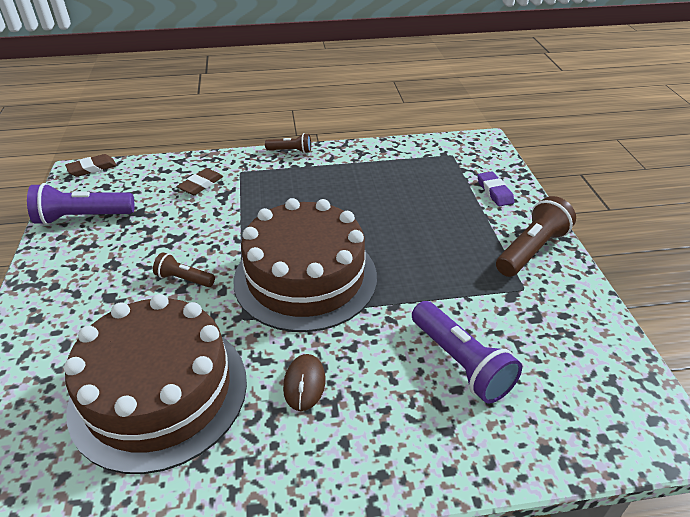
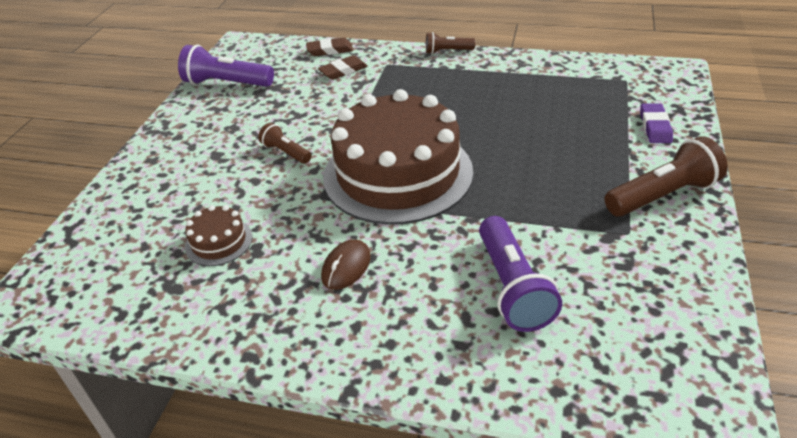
camera: 25 degrees right, 0 degrees up
(92, 168) = (254, 42): brown eraser -> brown eraser (330, 50)
(159, 392) = (219, 242): brown cake -> brown cake, size x0.41
(290, 151) = (447, 51): brown flashlight -> brown flashlight turned 150 degrees clockwise

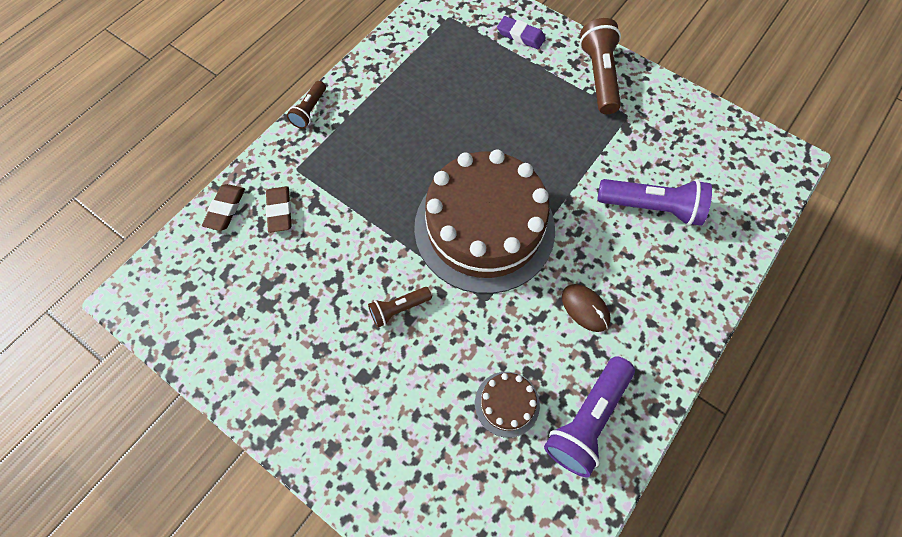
camera: 70 degrees left, 25 degrees up
(227, 83) = (220, 334): purple flashlight -> purple flashlight (587, 420)

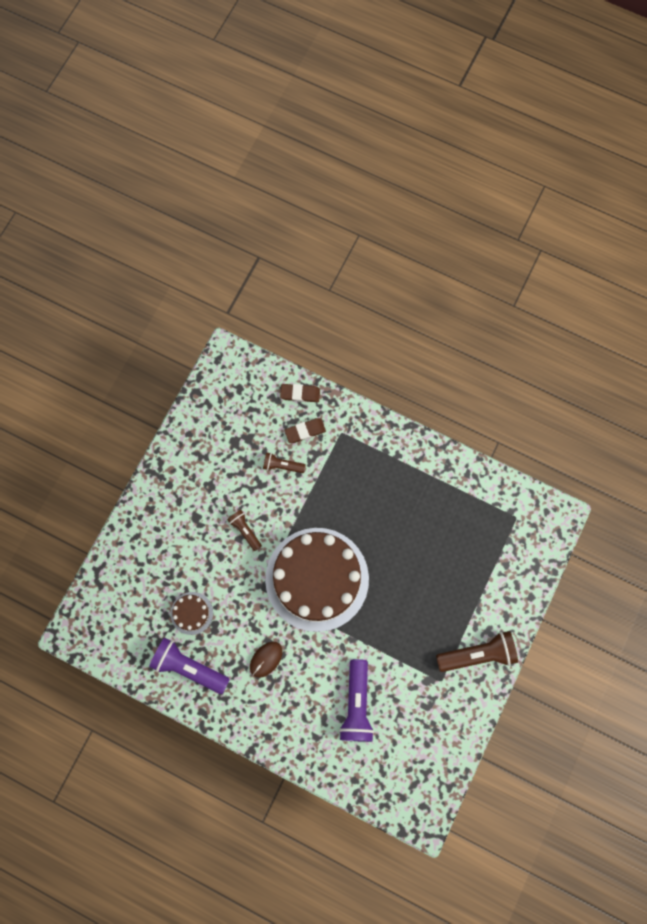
camera: 80 degrees right, 10 degrees up
(310, 111) = (395, 428): brown flashlight -> brown flashlight (282, 466)
(520, 35) = (508, 582): purple eraser -> none

